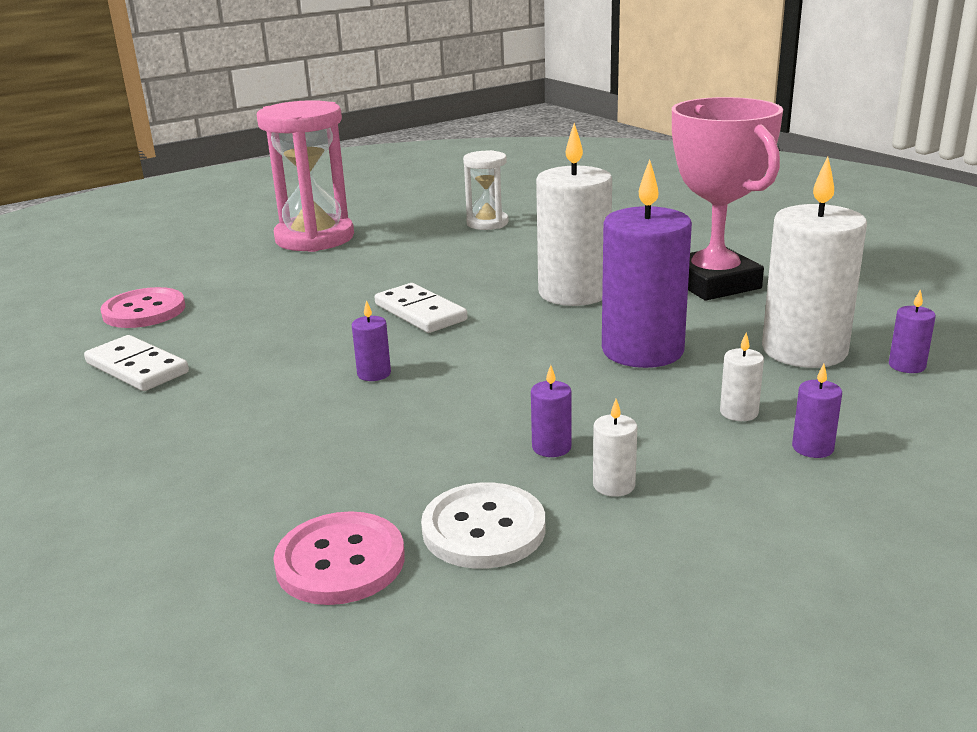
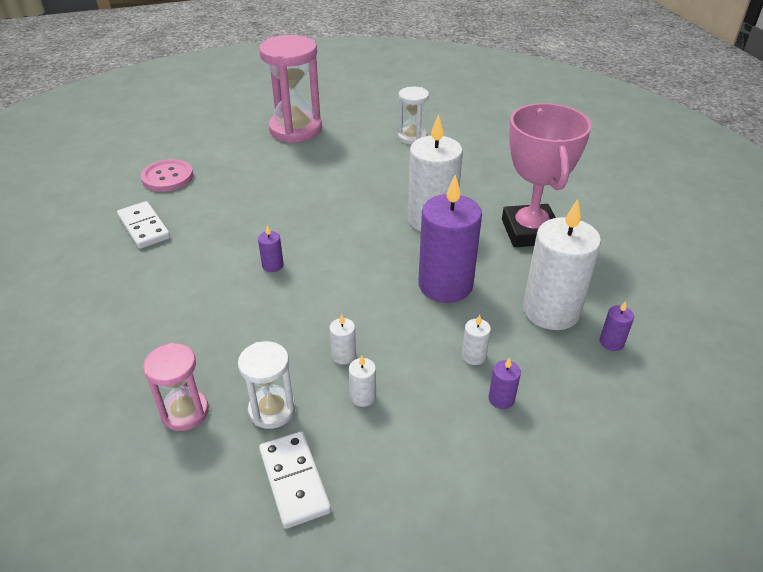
camera: 15 degrees right, 15 degrees up
(340, 561) = (185, 412): pink button -> pink hourglass
(420, 312) = (326, 216): white domino -> white domino (294, 480)
(484, 529) = (272, 410): white button -> white hourglass
(551, 447) = (343, 355): purple candle -> white candle

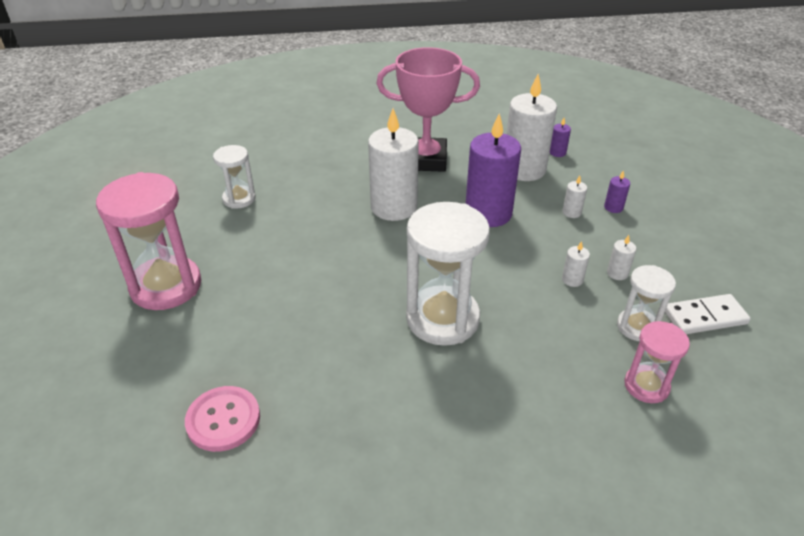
camera: 80 degrees left, 0 degrees up
(144, 227) = (340, 440): white domino -> none
(272, 265) = (442, 319): purple candle -> white hourglass

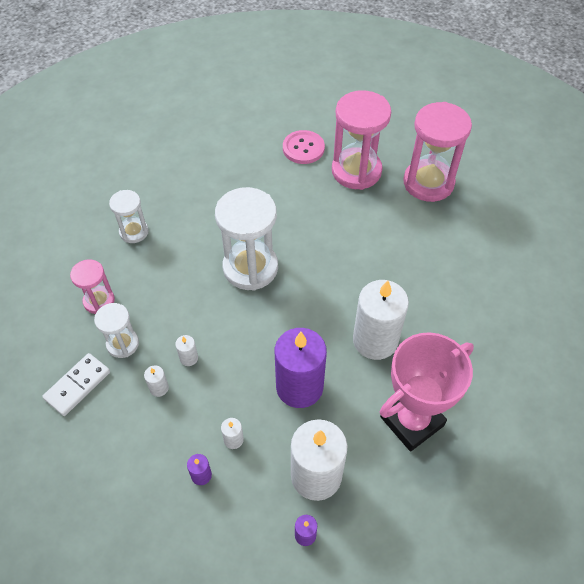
camera: 140 degrees right, 15 degrees up
(210, 346) = (356, 171): none -> pink hourglass
(239, 199) = (487, 268): white hourglass -> white hourglass (134, 232)

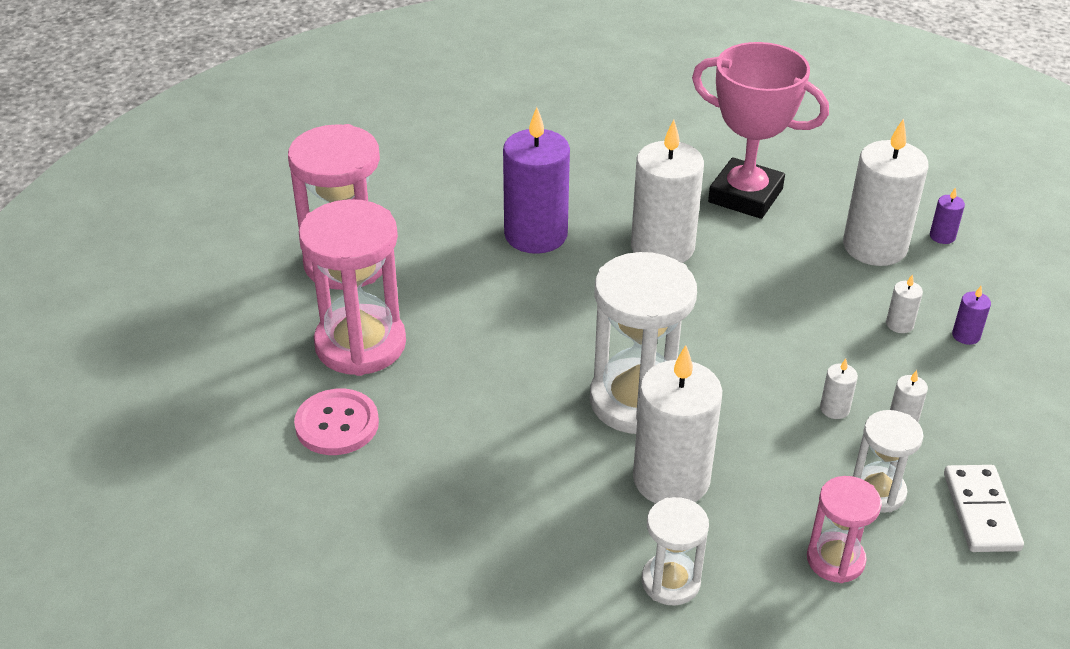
camera: 115 degrees left, 15 degrees down
(77, 385) = (981, 511): white domino -> white domino turned 75 degrees clockwise
(190, 258) = (671, 479): none -> white candle
(299, 387) = (782, 291): purple candle -> purple candle (536, 235)

